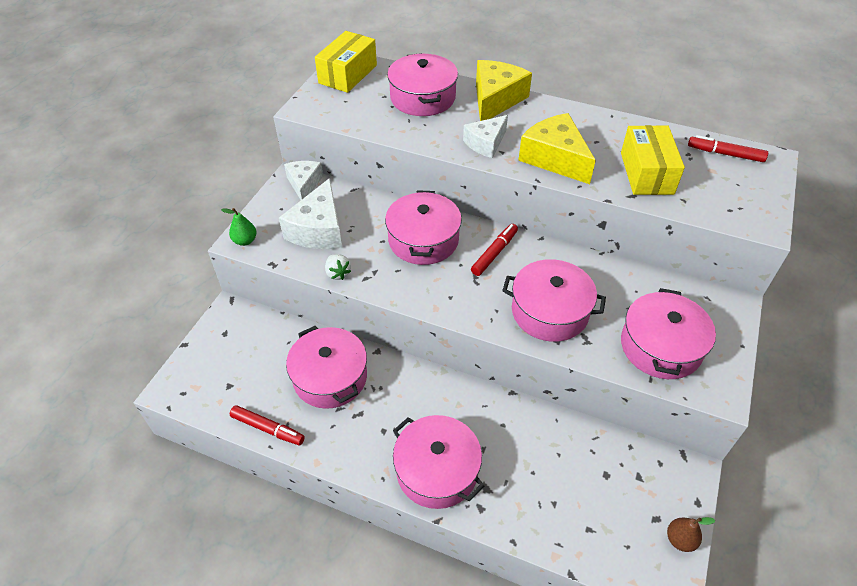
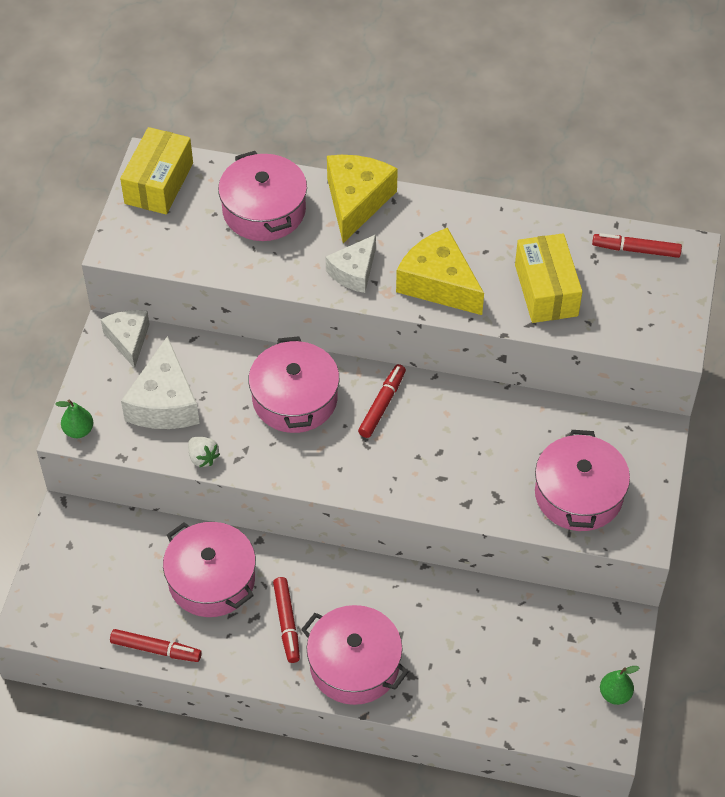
camera: 10 degrees left, 5 degrees up
(385, 423) = (287, 623): none -> red marker
(549, 311) = (454, 470): pink pot -> none
(680, 539) = (615, 694): brown pear -> green pear

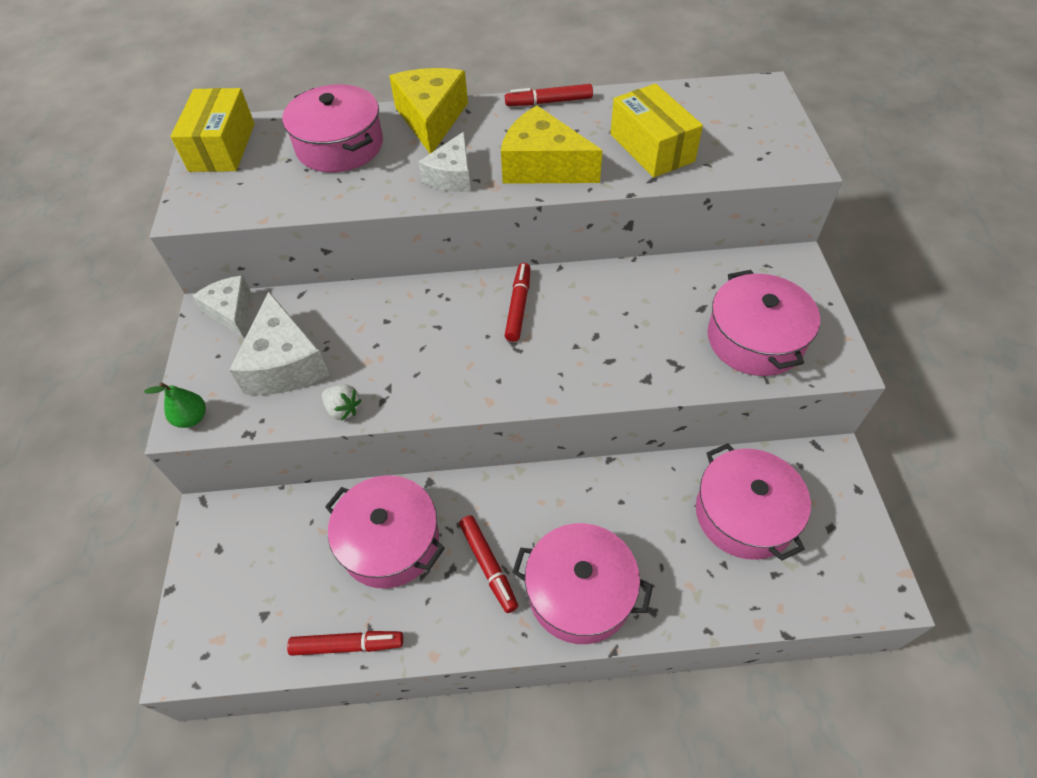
camera: 15 degrees left, 0 degrees up
(295, 399) = (426, 324): pink pot -> pink pot (744, 514)
(615, 694) = (865, 538): green pear -> none
(636, 250) = (717, 98): red marker -> red marker (549, 102)

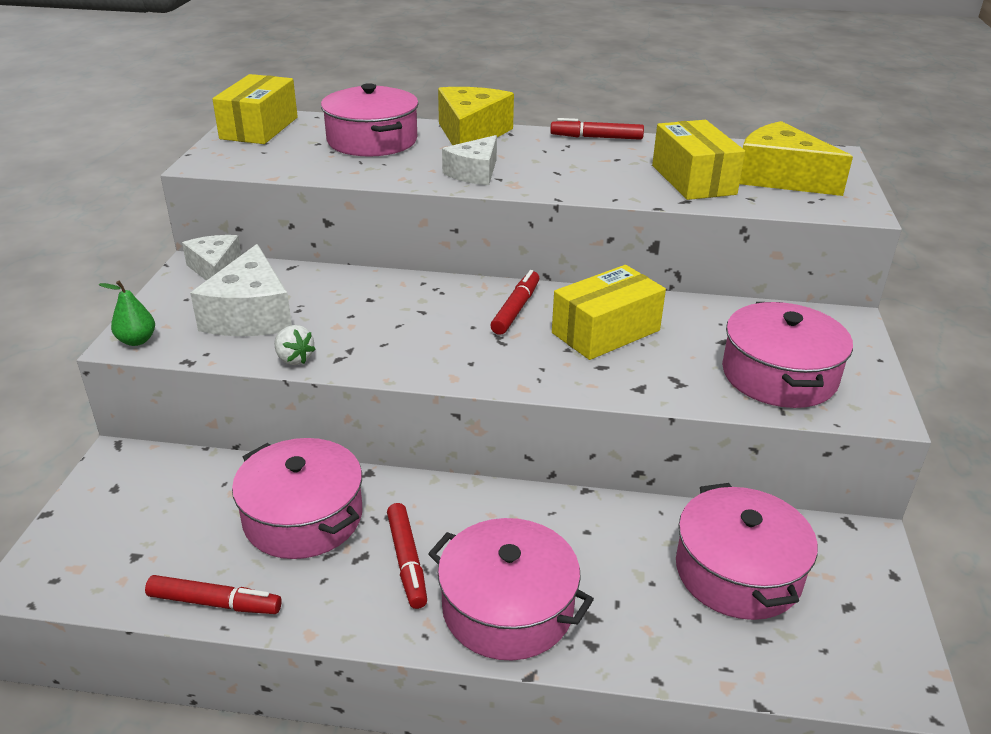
camera: 10 degrees right, 20 degrees down
(542, 166) = (571, 178): yellow cheese -> yellow cheese (779, 178)
(602, 318) = (606, 332): none -> yellow box

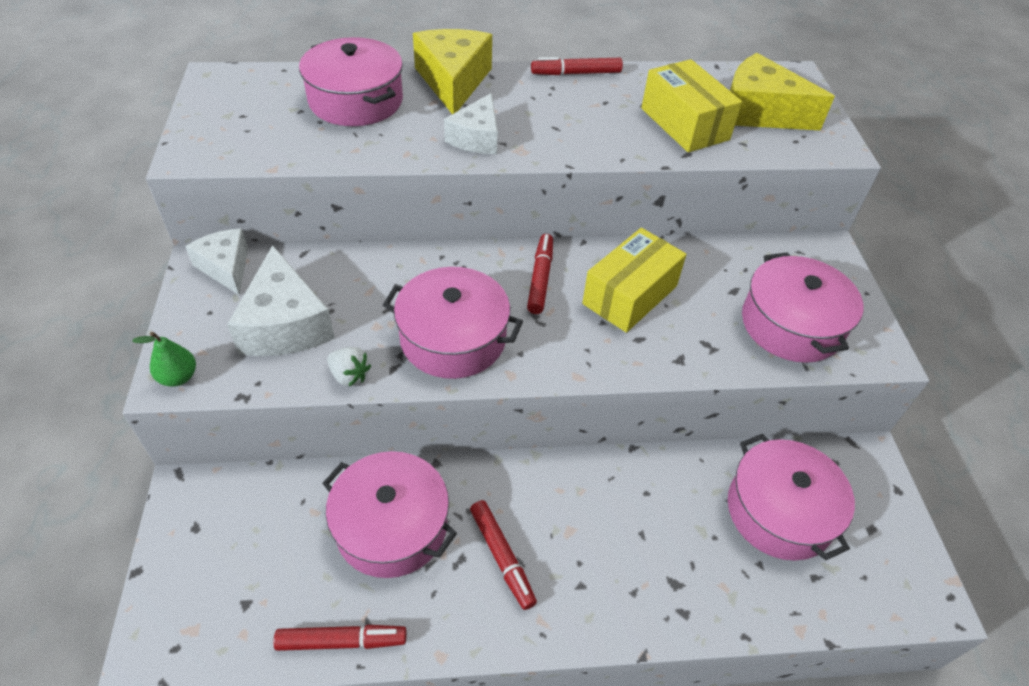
camera: 15 degrees left, 15 degrees up
(259, 128) = (228, 94): yellow box -> none
(507, 608) = (604, 589): pink pot -> pink pot (453, 338)

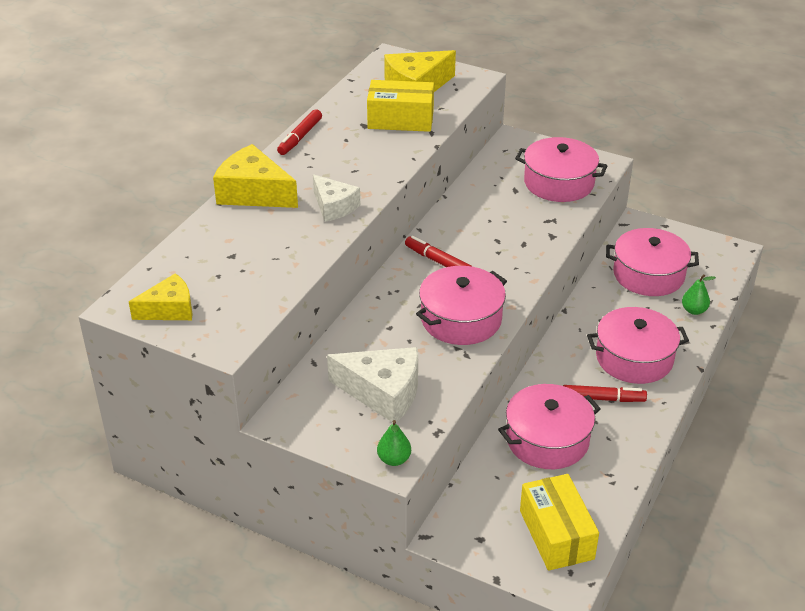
camera: 55 degrees left, 10 degrees down
(226, 267) = (294, 407): white cheese -> none
(227, 103) = (169, 309): none -> yellow cheese
(342, 641) = (614, 490): red marker -> none
(349, 376) = (457, 376): white strawberry -> none
(356, 101) = (232, 245): pink pot -> pink pot (634, 358)
(630, 295) = (484, 231): yellow box -> yellow box (556, 534)
(756, 598) = (694, 310): none -> green pear

